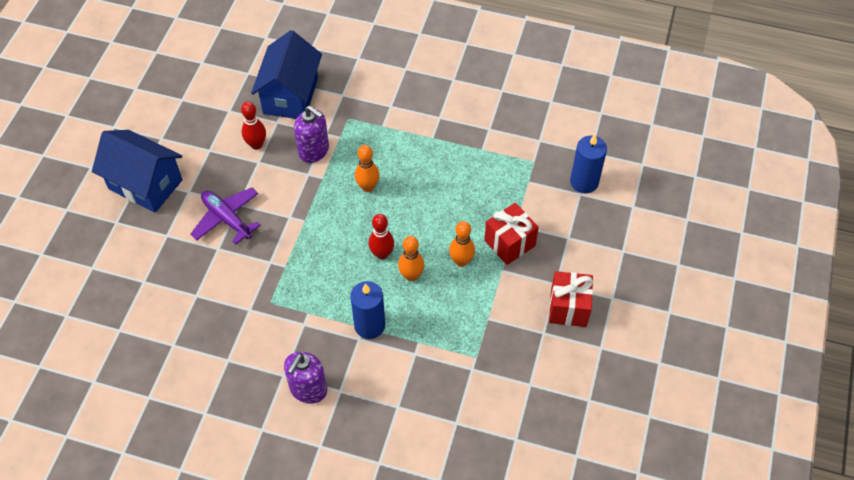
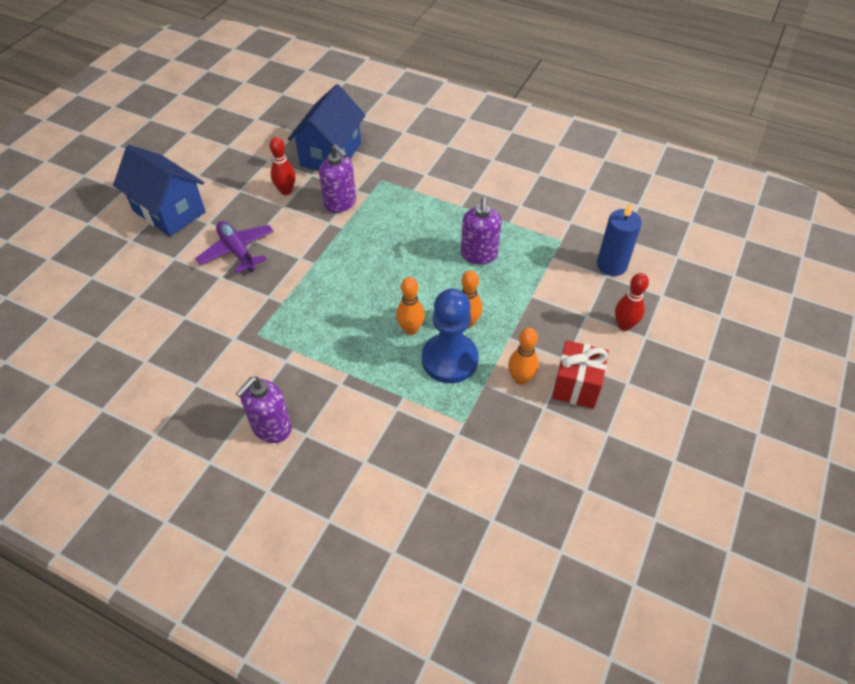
camera: 10 degrees right, 5 degrees down
(368, 187) = (385, 241): orange bowling pin -> orange bowling pin (520, 379)
(369, 325) = (354, 372): blue candle -> none
(382, 254) = (384, 304): red bowling pin -> red bowling pin (624, 325)
(452, 300) = (449, 359): none -> blue pawn
(459, 189) = (479, 255): none -> purple soap dispenser
(509, 243) = (522, 312): red gift -> none

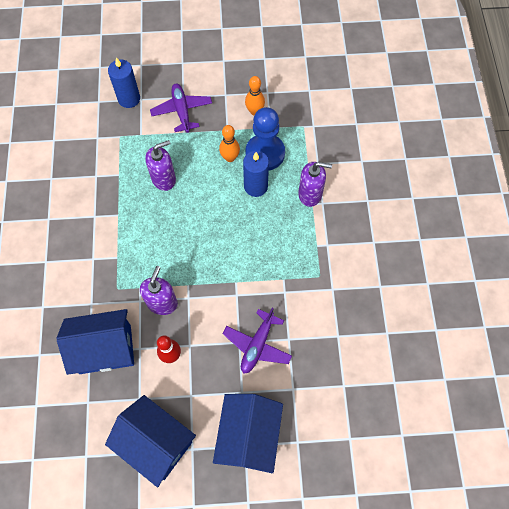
camera: 120 degrees left, 15 degrees up
(224, 157) = (156, 443): none -> blue house
(271, 427) = (376, 221): purple soap dispenser -> purple soap dispenser (310, 194)
(410, 329) = (255, 186): orange bowling pin -> blue candle
(565, 306) = (182, 111): none -> purple plane
(576, 386) = (242, 83): red gift -> none
(624, 325) = (179, 75): red bowling pin -> none

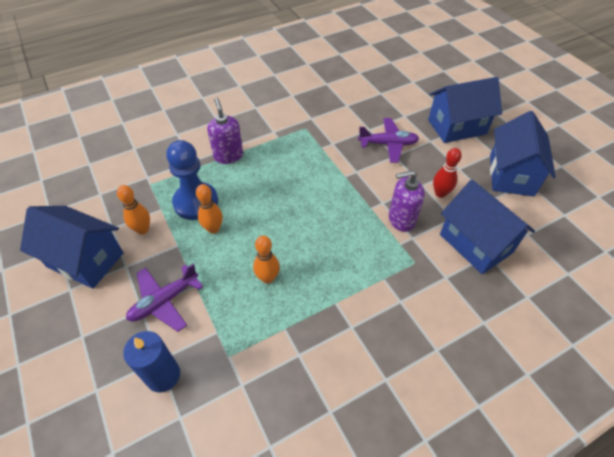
camera: 115 degrees left, 15 degrees down
(164, 179) = (267, 278): purple soap dispenser -> orange bowling pin
(244, 72) = (85, 260): none -> blue house
(255, 186) = (239, 196): blue candle -> none

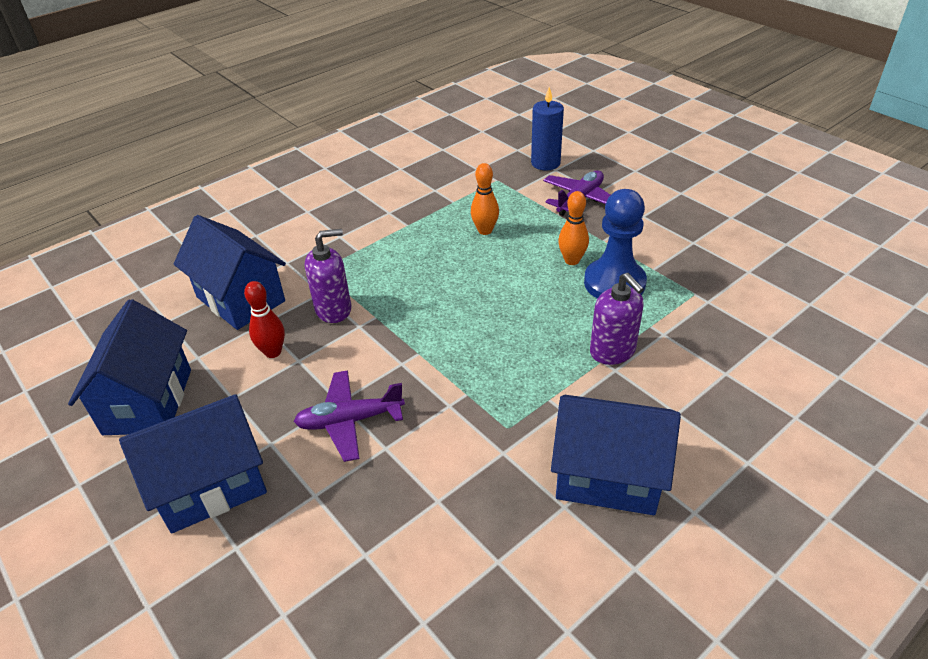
camera: 170 degrees right, 10 degrees down
(85, 260) = (691, 213): blue house -> blue house (607, 476)
(143, 229) = (655, 246): orange bowling pin -> none

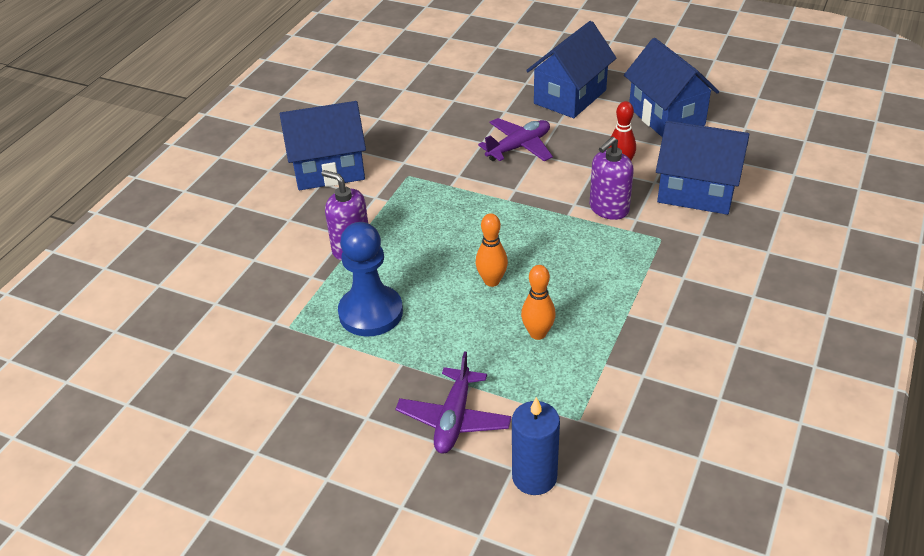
camera: 155 degrees right, 0 degrees up
(572, 260) = (424, 325): orange bowling pin -> orange bowling pin (492, 281)

